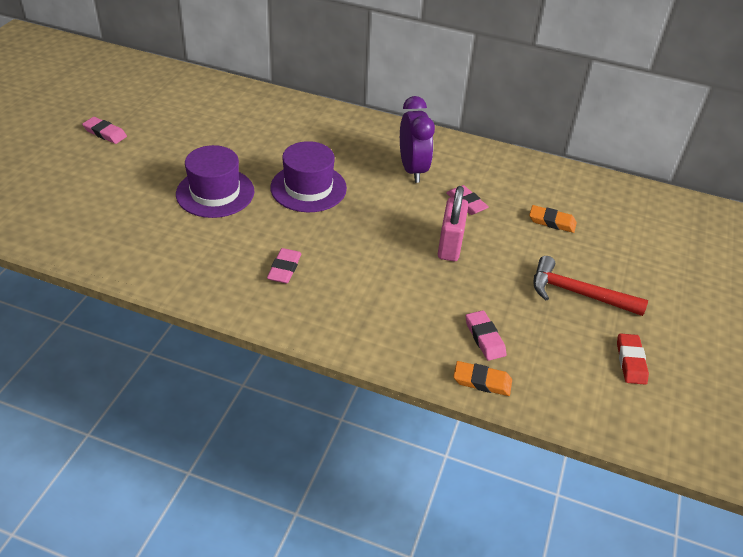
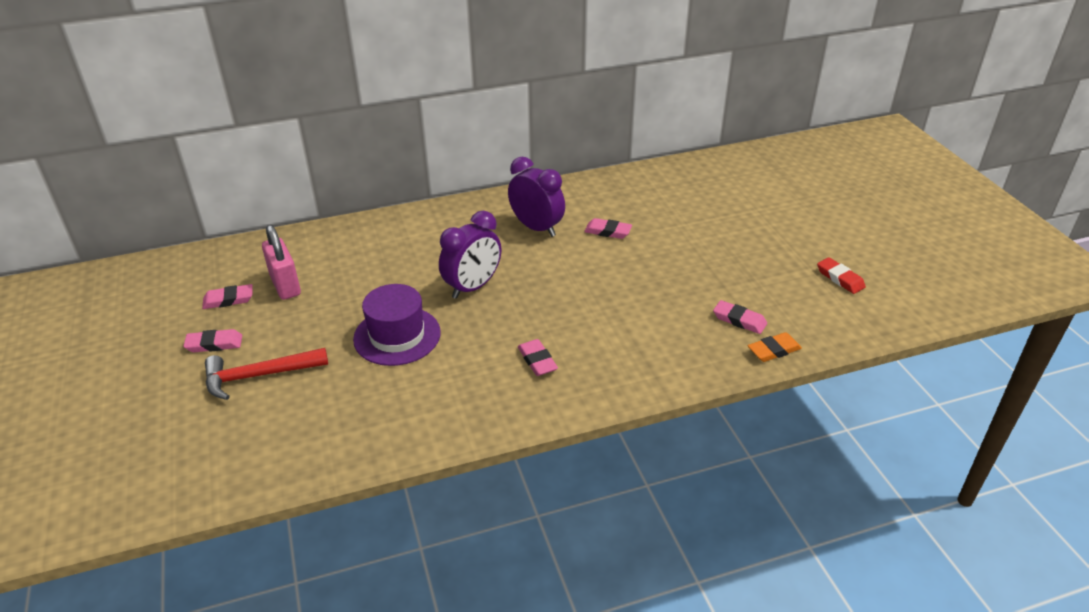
camera: 35 degrees left, 5 degrees down
(147, 109) = (228, 300): none -> pink eraser
(308, 188) = (473, 287): purple hat -> purple clock
(450, 245) = (635, 269): pink padlock -> pink padlock (285, 285)
(552, 222) = (681, 213): orange eraser -> none
(578, 293) = (758, 253): red hammer -> red hammer (259, 376)

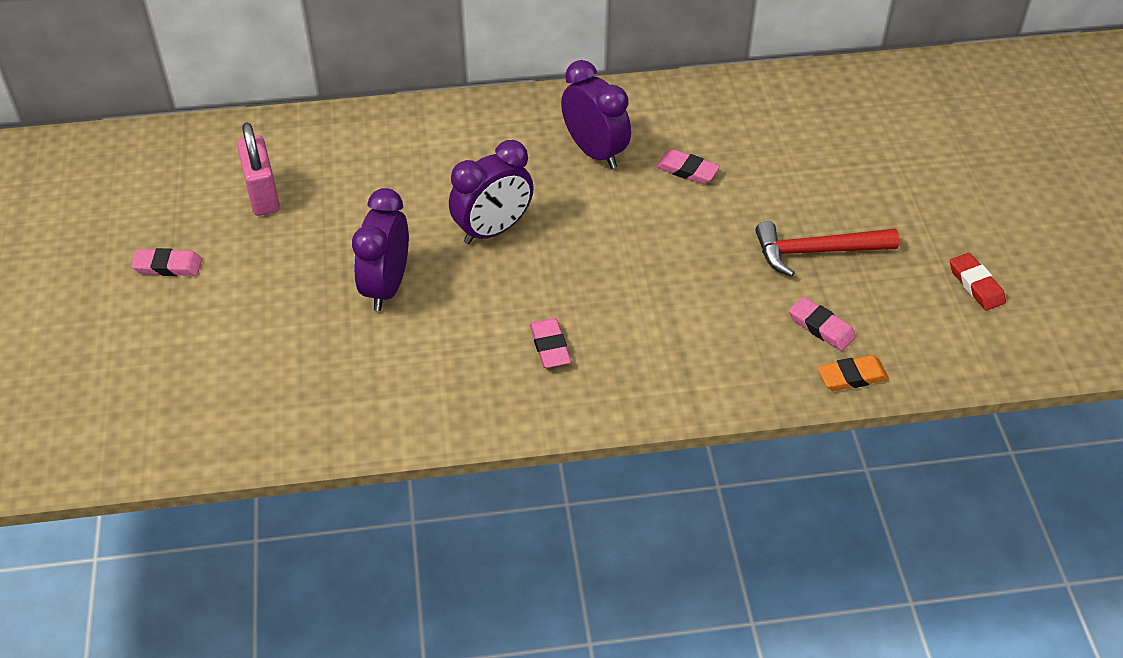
camera: 10 degrees right, 10 degrees up
(228, 300) = (192, 206): pink eraser -> none
(259, 376) = (215, 317): red hammer -> red hammer (817, 252)
(397, 336) = (386, 287): purple hat -> purple clock

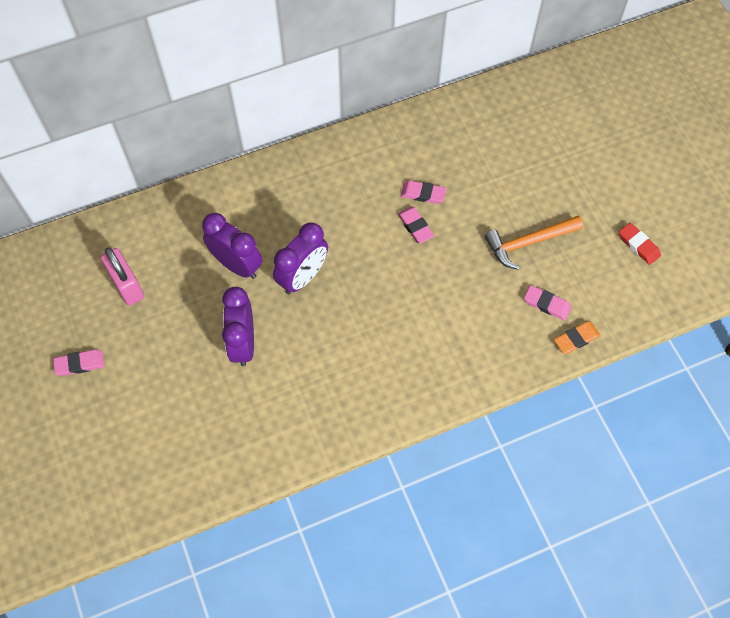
camera: 15 degrees left, 15 degrees up
(550, 346) = (371, 364): pink eraser -> pink eraser (415, 226)
(595, 152) = (354, 192): purple clock -> purple clock (237, 265)
(817, 252) = (529, 243): red hammer -> orange hammer

